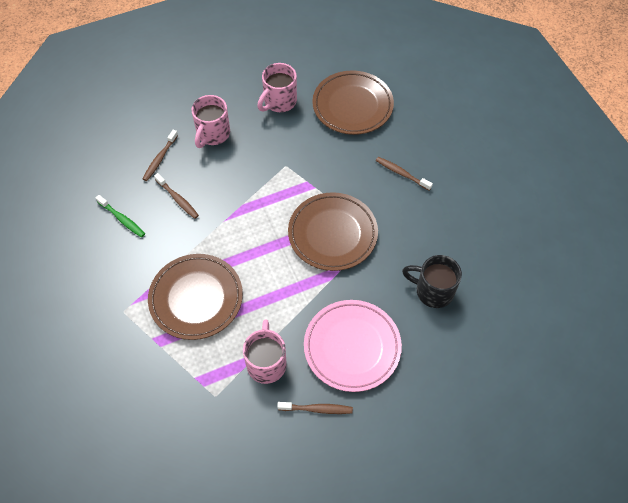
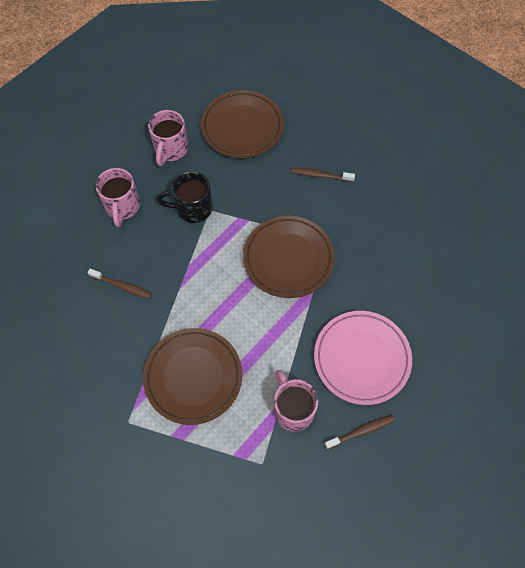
camera: 25 degrees left, 5 degrees up
(122, 219) = (77, 330): green toothbrush -> none
(160, 159) = (82, 253): brown toothbrush -> none
(433, 291) = (404, 274): black mug -> black mug (192, 208)

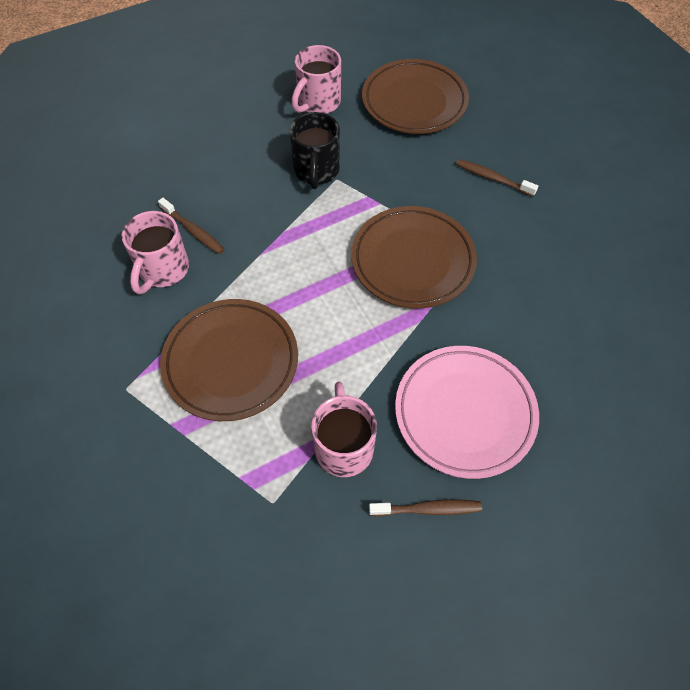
camera: 20 degrees right, 5 degrees down
(122, 207) = (234, 147): pink mug -> pink mug (163, 270)
(192, 208) = (316, 171): black mug -> black mug turned 105 degrees counterclockwise

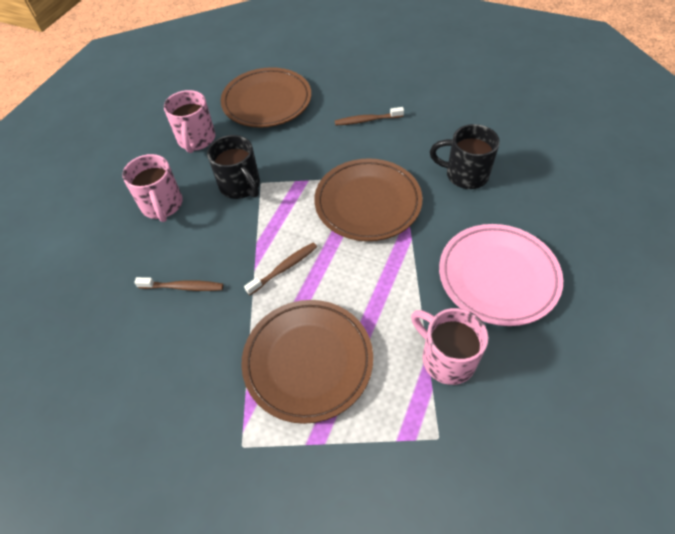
camera: 35 degrees left, 5 degrees down
(163, 270) = (185, 333): pink mug -> pink mug (162, 205)
(428, 509) = (539, 356): brown toothbrush -> brown toothbrush (284, 268)
(536, 296) = (465, 175): none -> black mug

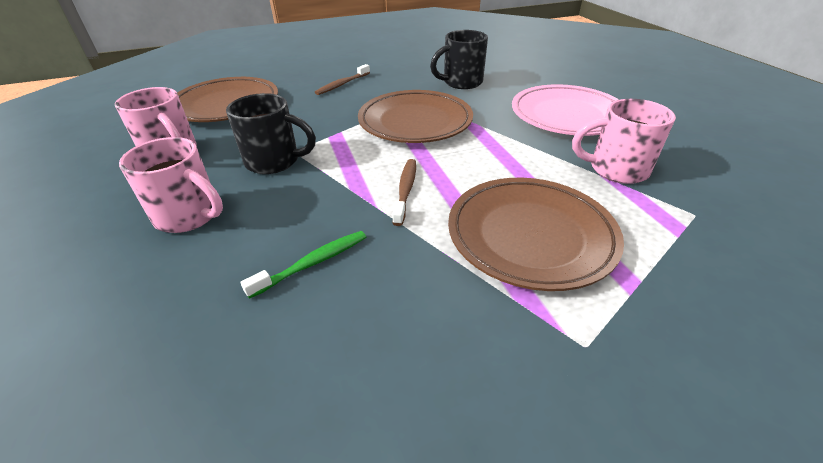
camera: 45 degrees left, 15 degrees down
(183, 287) = (313, 263): brown toothbrush -> green toothbrush

